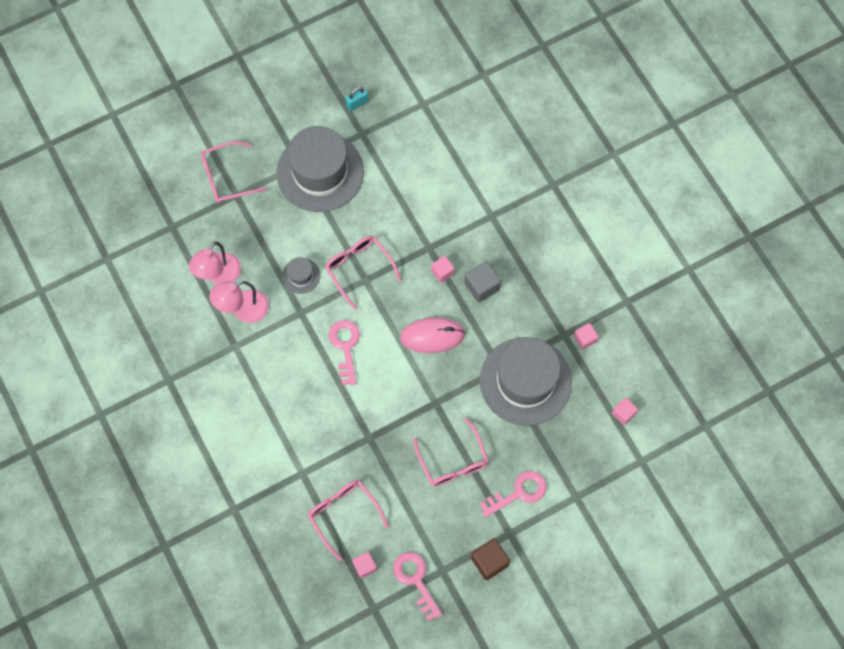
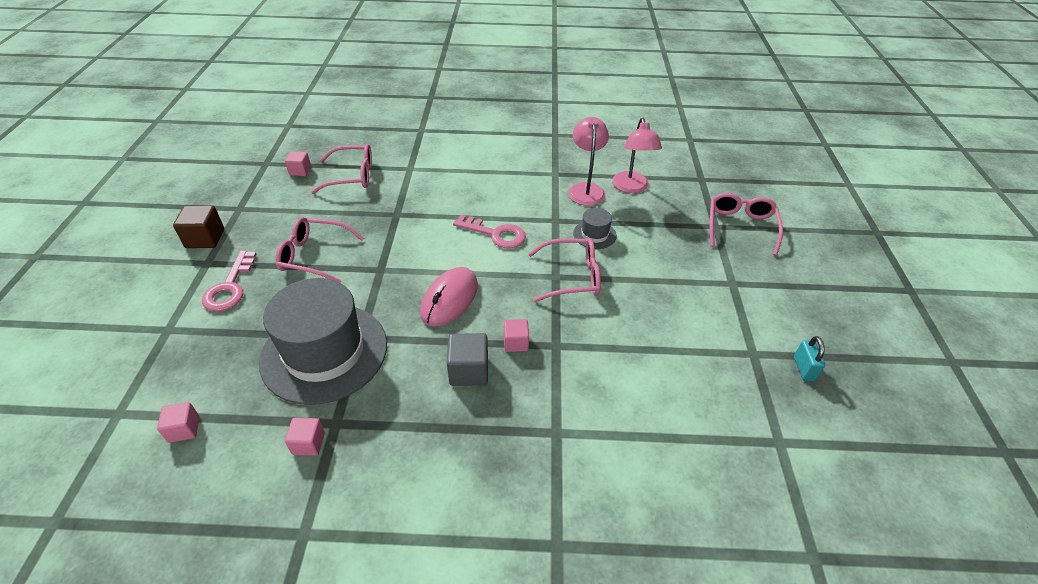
camera: 120 degrees right, 25 degrees down
(219, 276) = (631, 188): pink lamp -> pink lamp turned 150 degrees counterclockwise
(320, 172) = (713, 295): grey hat -> none
(415, 580) = (253, 191): pink key -> none

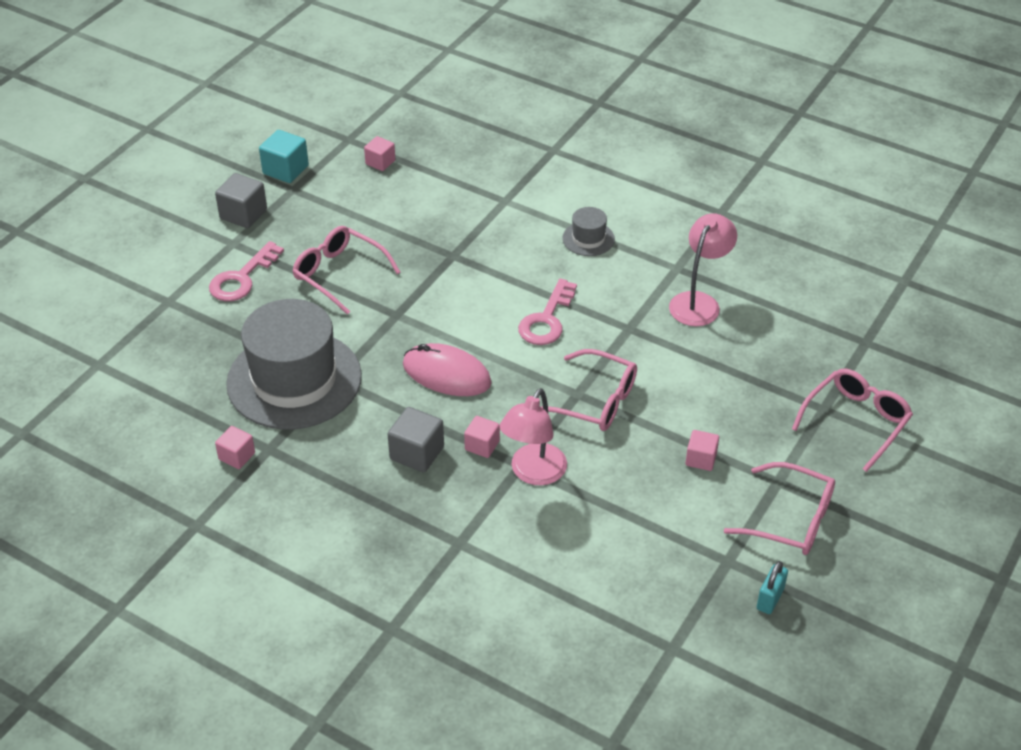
camera: 30 degrees right, 0 degrees up
(184, 429) = (143, 400): pink cube -> pink cube (701, 459)
(205, 238) = (243, 214): brown cube -> grey cube
(225, 197) = (285, 170): none -> turquoise cube
(352, 176) = (433, 188): pink glasses -> pink glasses (791, 519)
(450, 299) = (446, 374): pink mouse -> pink mouse turned 60 degrees clockwise
(495, 234) = (547, 319): pink key -> pink key turned 60 degrees clockwise
(594, 234) = (662, 363): grey hat -> grey hat (588, 239)
(631, 188) = (759, 320): pink lamp -> pink lamp (533, 473)

